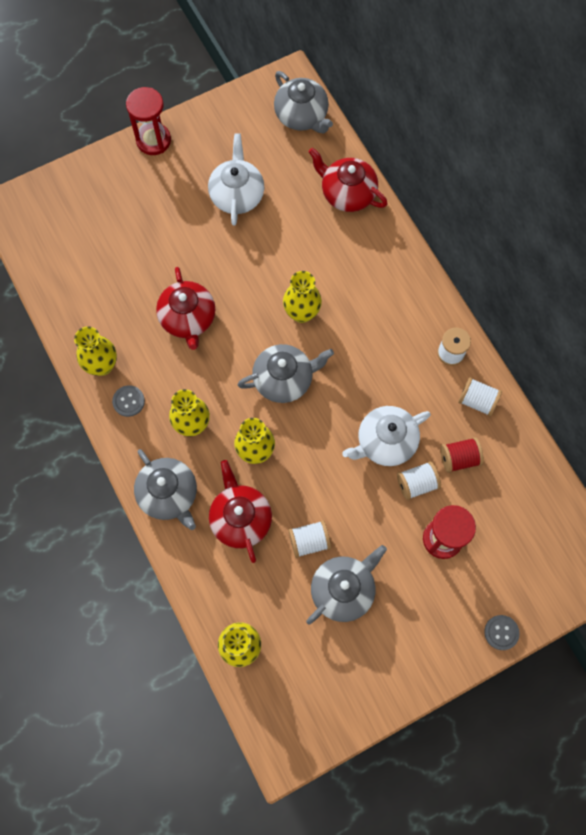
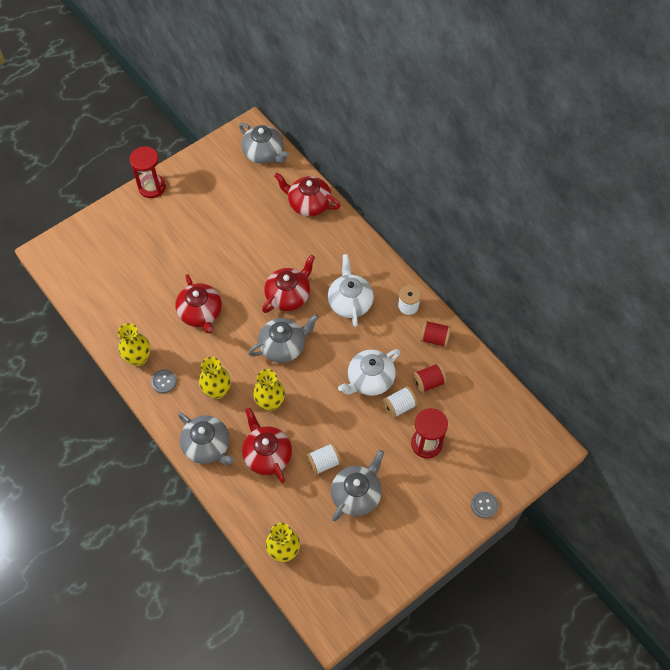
camera: 10 degrees left, 10 degrees down
(237, 195) = (224, 217): white teapot -> white teapot (350, 302)
(302, 313) = (288, 295): yellow vase -> red teapot
(477, 401) = (434, 338): white spool -> red spool

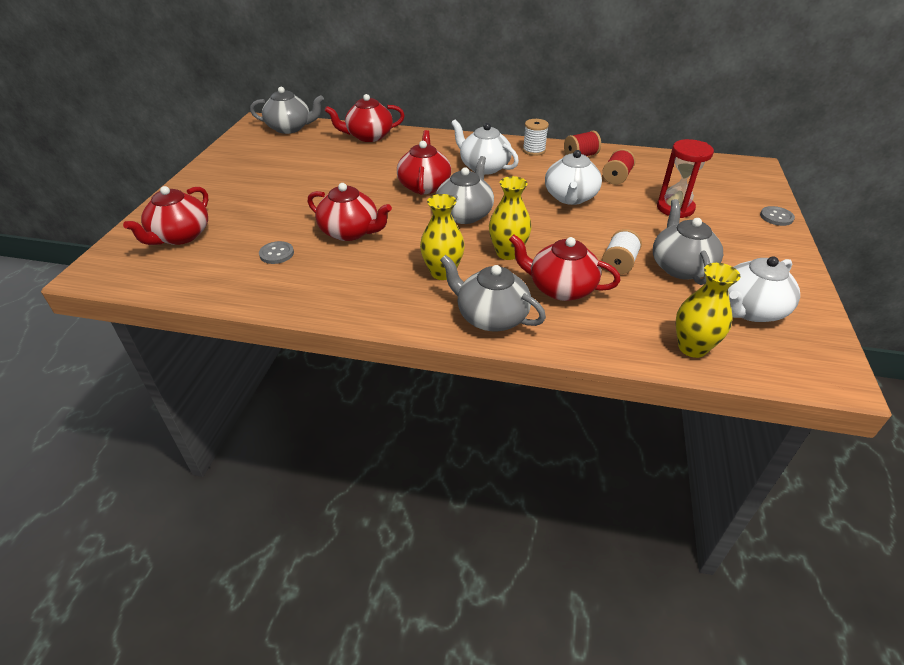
camera: 40 degrees left, 20 degrees down
(108, 247) = (180, 236): none -> red teapot
(138, 358) = (318, 294): yellow vase -> none
(152, 187) = (191, 182): red hourglass -> none
(164, 381) = (372, 296): grey button -> grey button (276, 254)
(207, 446) = (491, 317): grey teapot -> grey teapot turned 150 degrees counterclockwise
(350, 555) = (749, 310): none -> white teapot
(399, 406) = (618, 200): white spool -> none

